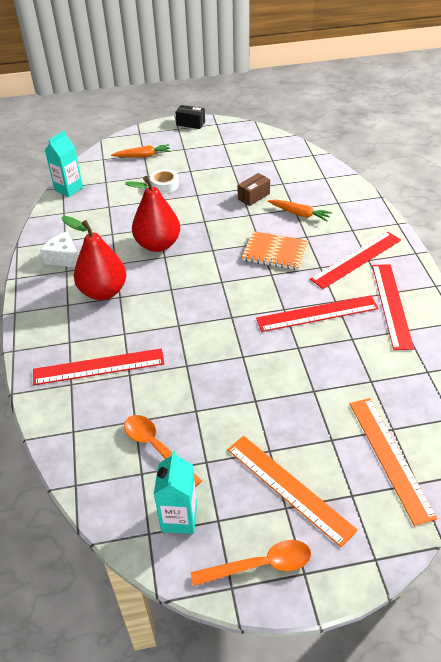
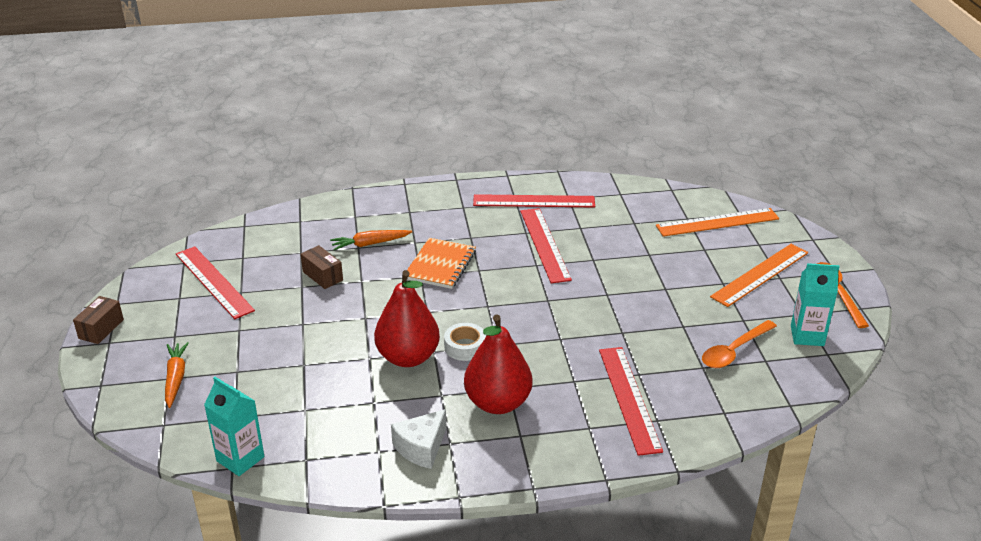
camera: 90 degrees left, 10 degrees down
(165, 185) = (268, 354): white tape -> white tape (465, 347)
(190, 123) = (101, 329): black box -> brown box
(299, 214) = (370, 244): orange carrot -> orange carrot turned 135 degrees counterclockwise
(356, 259) = (461, 214): red ruler -> red ruler (214, 281)

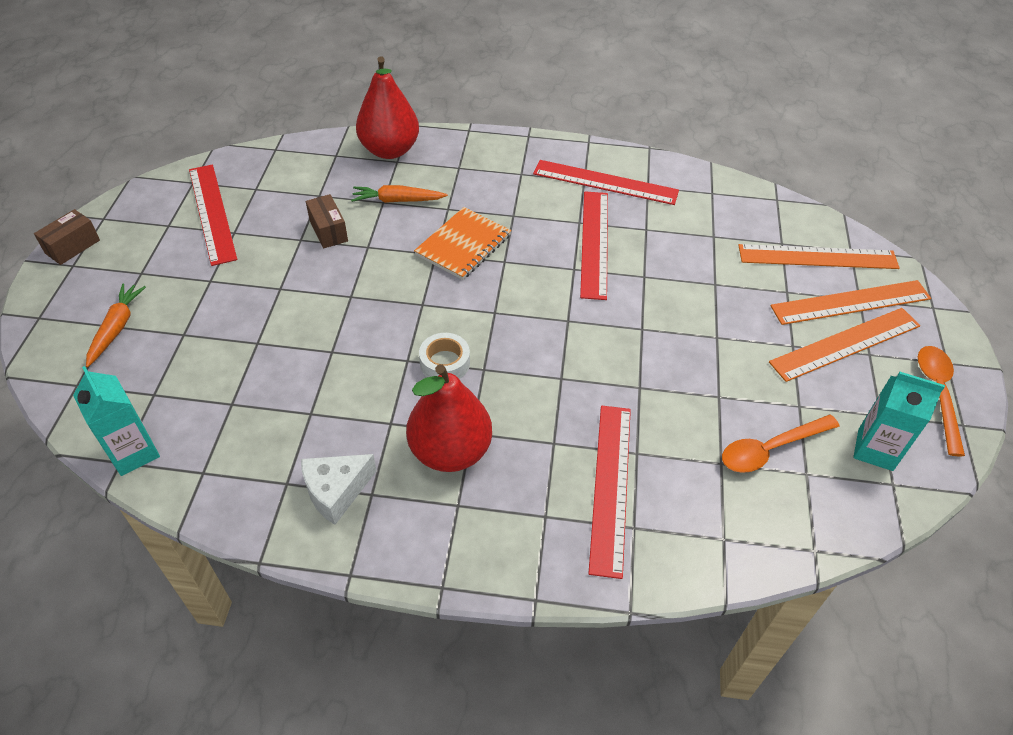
camera: 15 degrees right, 15 degrees up
(408, 357) = (375, 361): red pear -> red pear (390, 150)
(753, 247) = (850, 302): none -> orange ruler

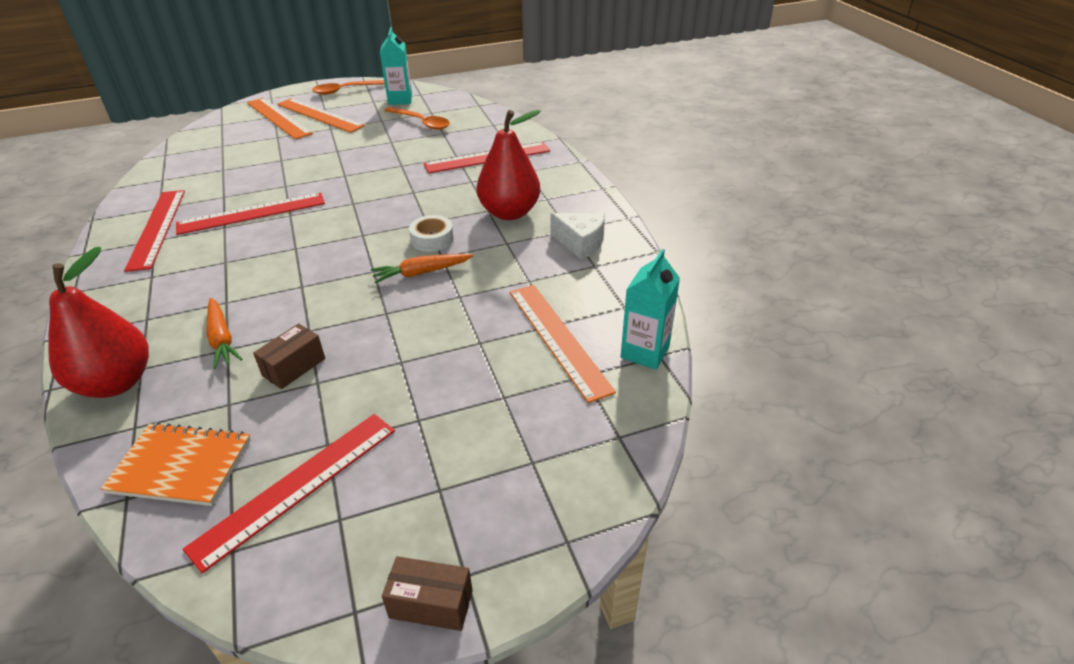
camera: 115 degrees left, 10 degrees down
(116, 328) = (532, 454): orange carrot -> orange carrot (422, 273)
(463, 245) = (282, 275): orange notebook -> orange notebook (181, 466)
(817, 257) = (234, 132): orange ruler -> orange ruler (558, 339)

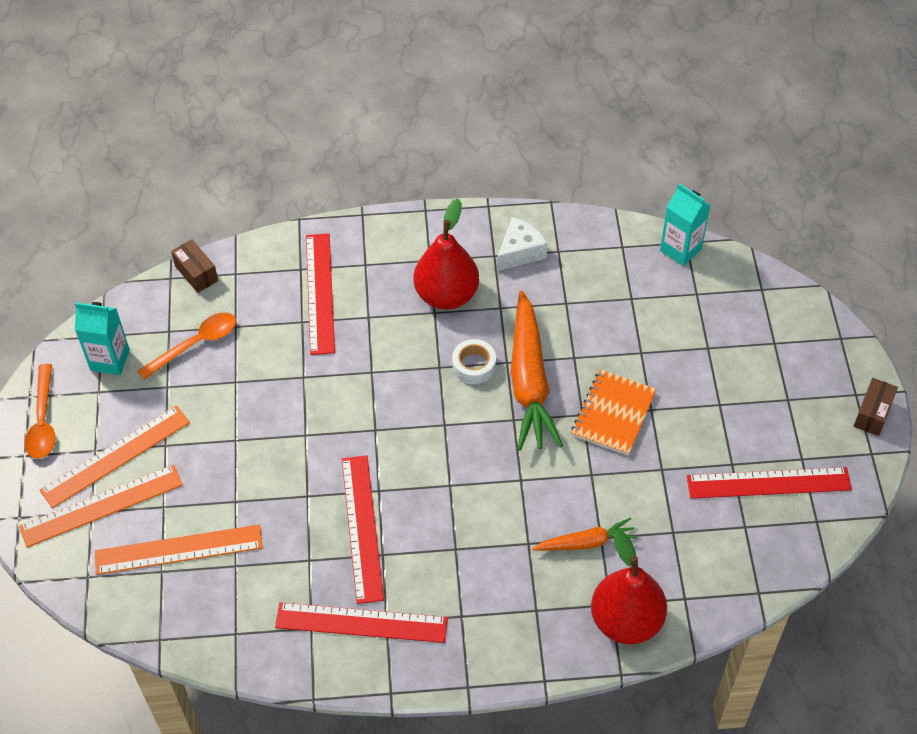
camera: 75 degrees left, 15 degrees up
(181, 466) = (734, 559): orange notebook -> orange notebook (613, 414)
(294, 367) = (639, 485): brown box -> brown box (196, 273)
(297, 486) = (768, 483): red ruler -> red ruler turned 60 degrees counterclockwise
(422, 273) = (529, 380): orange carrot -> orange carrot, size x1.91
(558, 339) = (651, 299): orange ruler -> orange ruler (178, 549)

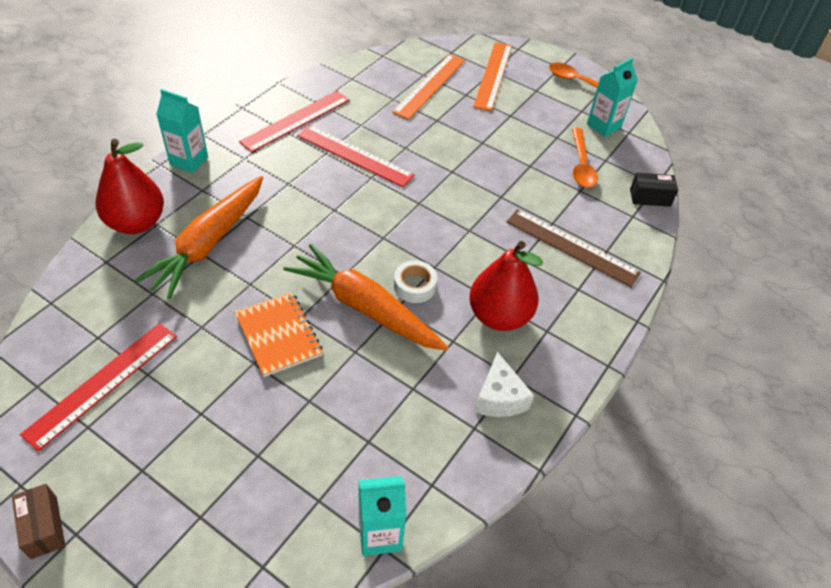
camera: 125 degrees right, 5 degrees down
(116, 456) = (523, 95): orange ruler -> none
(196, 273) = (650, 198): brown box -> black box
(320, 293) = (571, 247): red ruler -> brown ruler
(514, 659) = (189, 161): none -> turquoise carton
(585, 542) = (209, 243): orange carrot -> orange carrot, size x1.91

